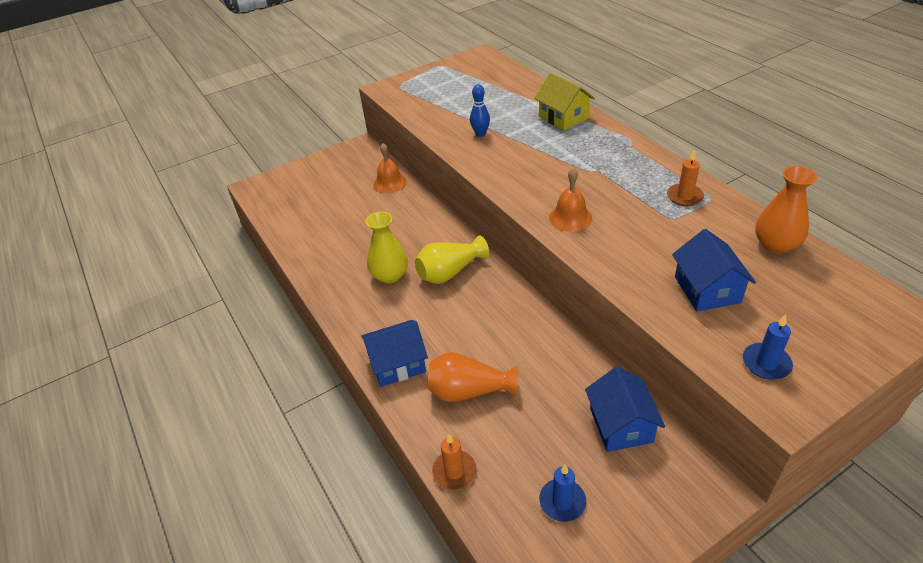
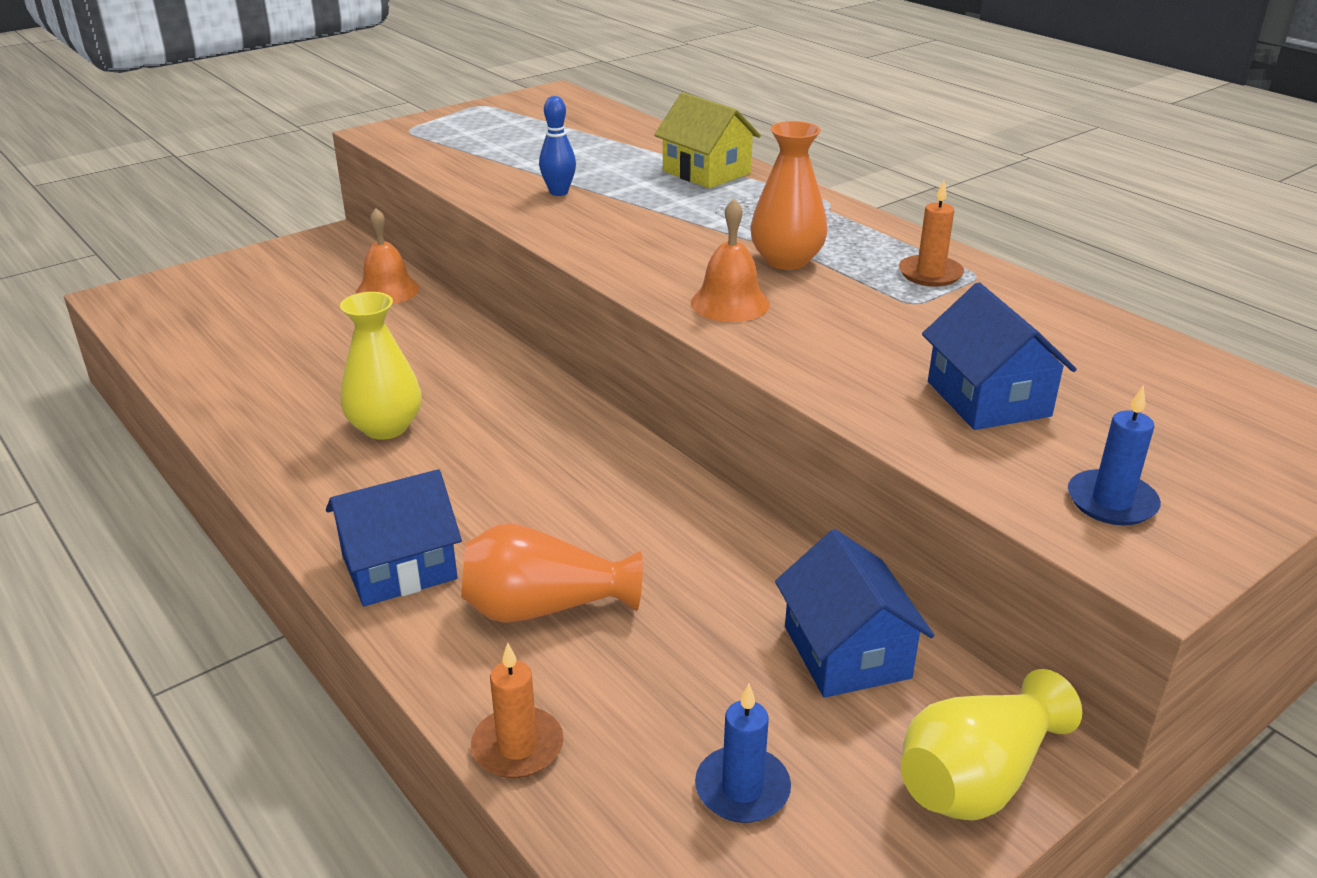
camera: 10 degrees left, 10 degrees down
(450, 272) = (503, 420): yellow vase -> yellow vase (977, 778)
(775, 245) = (1097, 336): orange vase -> orange vase (786, 260)

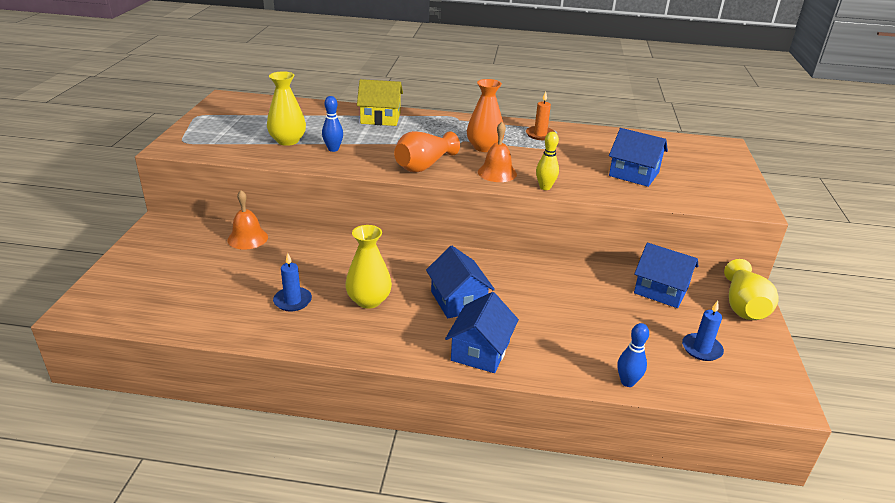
camera: 45 degrees left, 0 degrees up
(490, 486) = (458, 300): none -> blue house
(517, 747) = (627, 382): orange candle -> blue bowling pin
(524, 164) = (288, 141): none -> yellow vase
(544, 607) = (555, 332): orange vase -> orange vase (424, 165)
(766, 353) = (545, 187): none -> yellow bowling pin
(1111, 502) = (715, 193): blue candle -> blue candle (292, 301)

